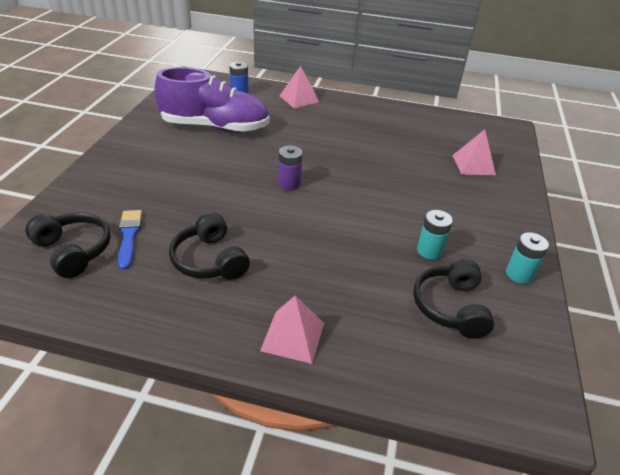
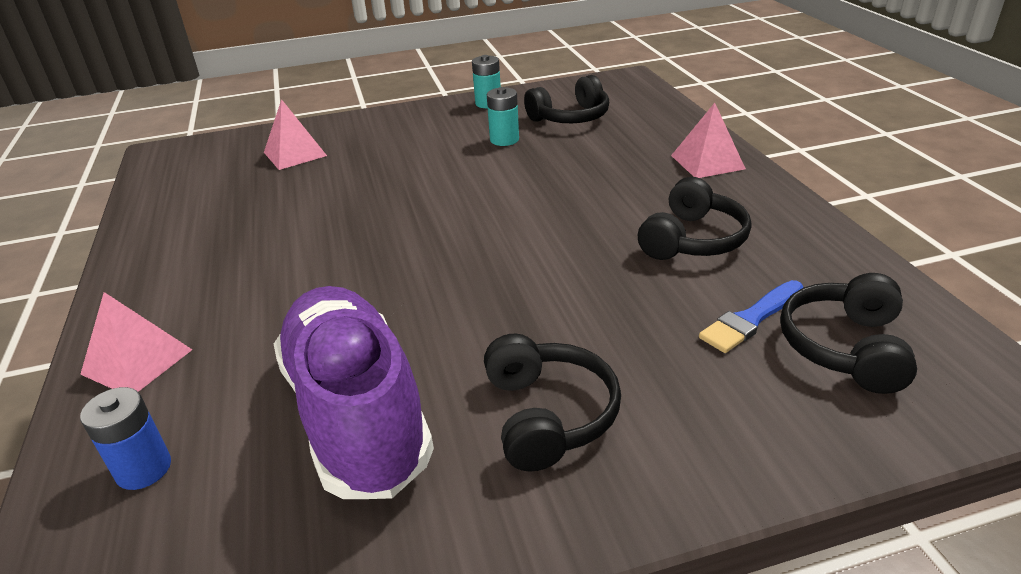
camera: 115 degrees left, 5 degrees down
(159, 159) = (548, 415): none -> black headphones
(289, 183) = (473, 251): purple battery -> none

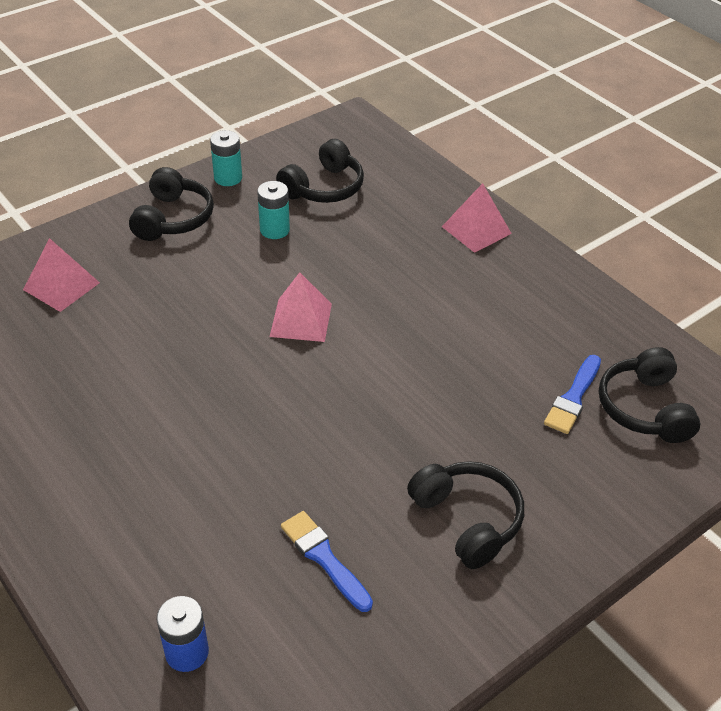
camera: 25 degrees left, 10 degrees up
(137, 361) = (97, 563): pink pyramid -> pink pyramid (301, 320)
(356, 413) = (324, 558): purple shoe -> blue brush
(692, 240) = (500, 325): black headphones -> black headphones (173, 218)

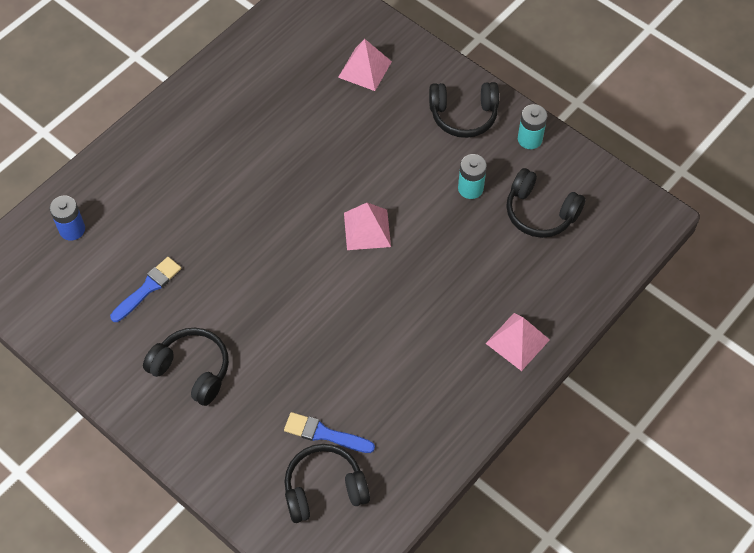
camera: 80 degrees right, 15 degrees up
(467, 520) = (192, 370): black headphones -> black headphones turned 105 degrees counterclockwise

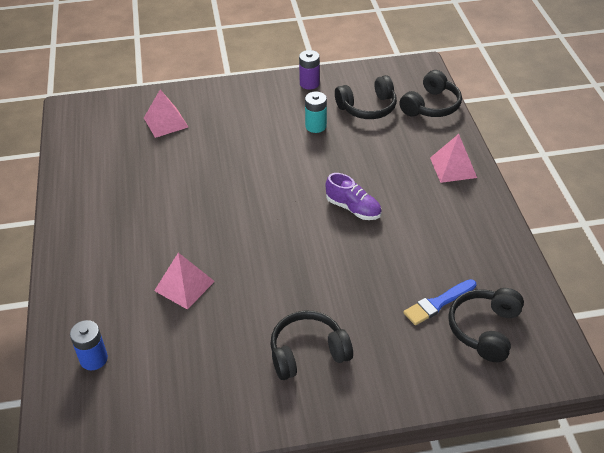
camera: 50 degrees left, 15 degrees down
(148, 288) = (205, 339): blue brush -> none
(367, 229) = (292, 189): pink pyramid -> pink pyramid (184, 286)
(385, 294) = (353, 208): none -> purple shoe
(463, 115) = (258, 100): black headphones -> black headphones (431, 106)
(530, 139) = (309, 83): turquoise battery -> purple battery

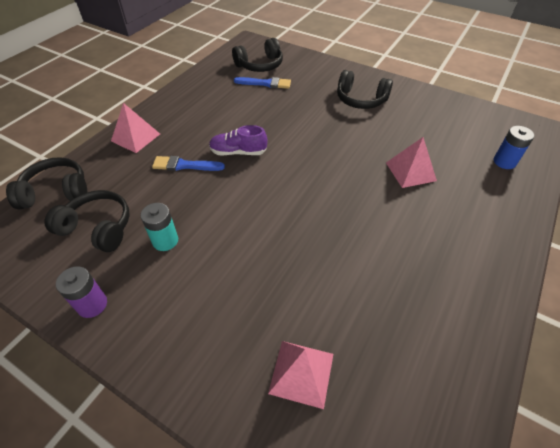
camera: 140 degrees left, 5 degrees up
(353, 208) = (238, 152): purple shoe -> purple shoe turned 75 degrees counterclockwise
(378, 172) = (185, 165): none -> blue brush

